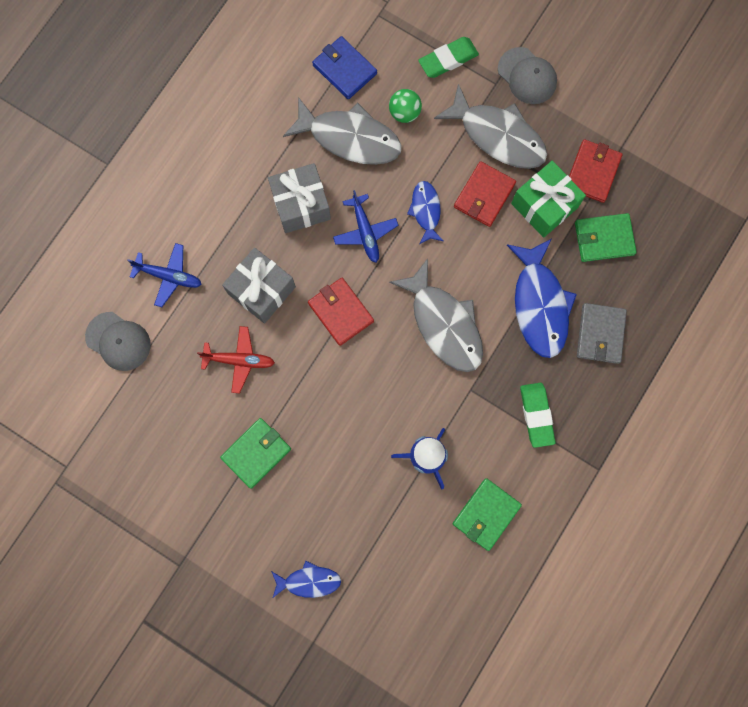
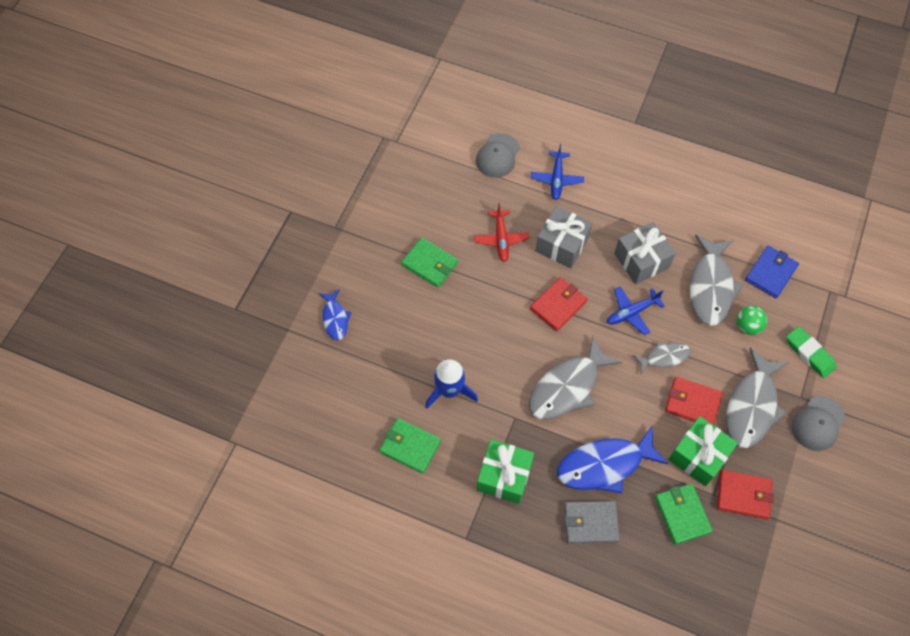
camera: 80 degrees right, 15 degrees down
(425, 211) = (664, 357): blue fish -> grey fish
(536, 415) = (504, 476): green eraser -> green gift

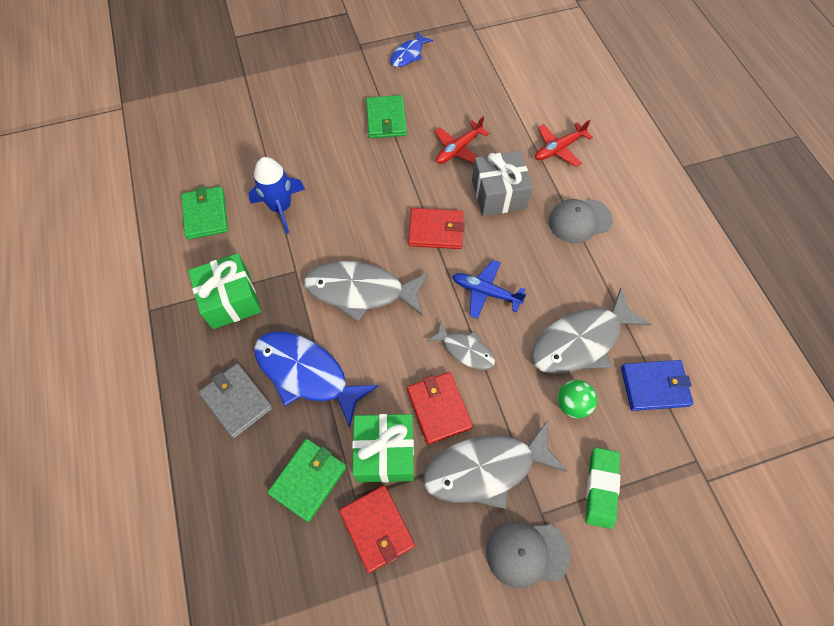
camera: 50 degrees right, 0 degrees up
(335, 318) = (279, 95): blue fish -> blue fish (408, 55)
(497, 156) = (534, 96): grey cap -> grey cap (579, 221)
(556, 179) = (559, 148): blue plane -> red plane
(641, 260) = (547, 264): grey gift -> none

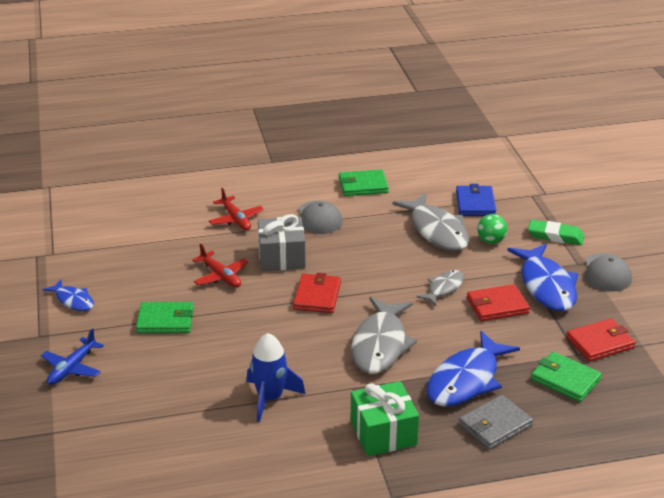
camera: 85 degrees left, 30 degrees down
(206, 214) = (269, 457): green wallet -> green wallet (363, 185)
(385, 453) = (538, 336): green gift -> none
(485, 469) = (546, 286): grey fish -> blue fish
(486, 292) = (387, 273): blue plane -> blue plane (72, 368)

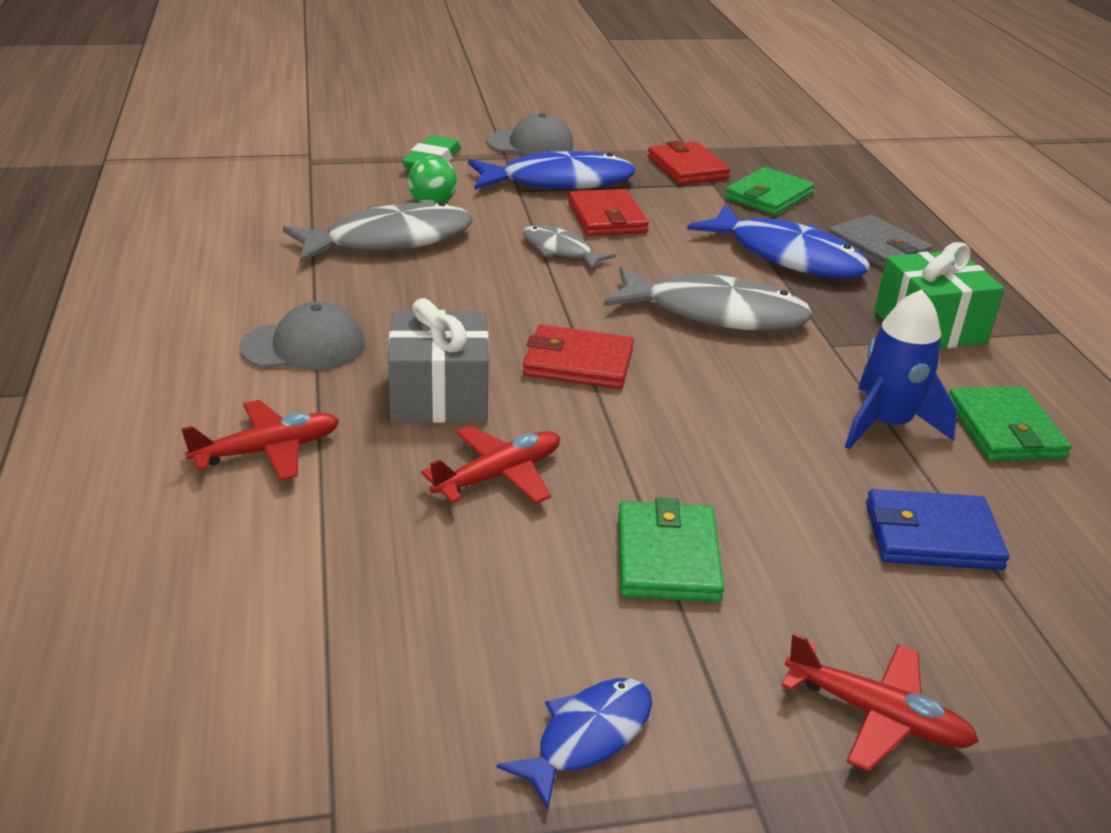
camera: 90 degrees left, 0 degrees up
(72, 368) = (876, 715): blue plane -> red plane
(363, 185) = (201, 293): green wallet -> green wallet (1004, 430)
(475, 203) = (316, 203): blue wallet -> blue wallet (932, 535)

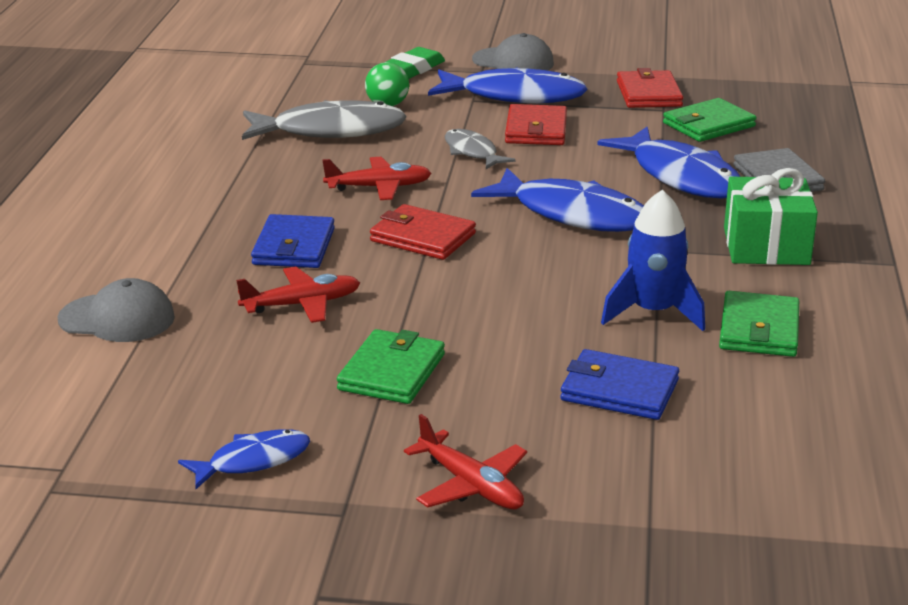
camera: 20 degrees right, 5 degrees down
(267, 451) = (142, 267): red plane -> red plane (379, 187)
(304, 346) = (211, 201): grey cap -> grey cap (117, 318)
(439, 395) = (293, 247): grey gift -> blue wallet
(715, 313) = (573, 214): grey fish -> blue fish

